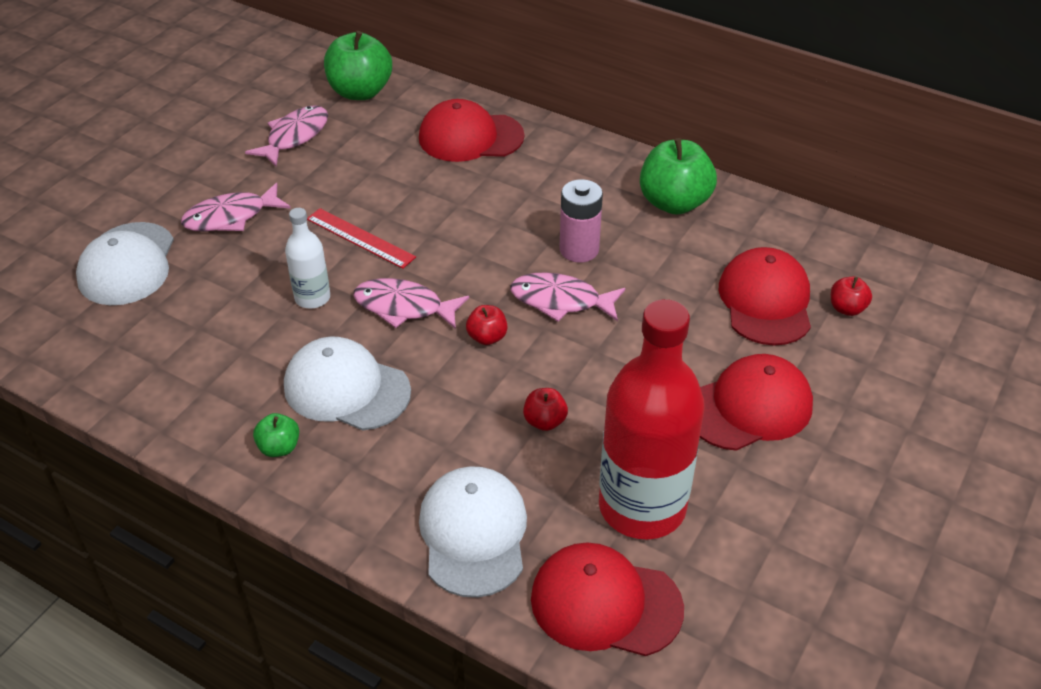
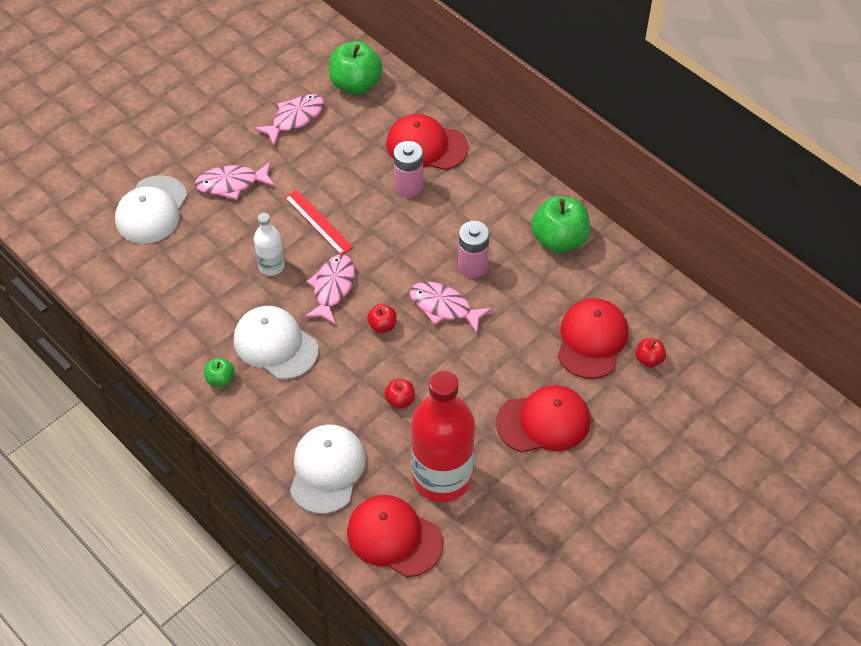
camera: 15 degrees right, 10 degrees up
(404, 307) = (332, 288): pink fish -> pink fish turned 75 degrees clockwise
(464, 181) = (408, 187): none -> pink battery

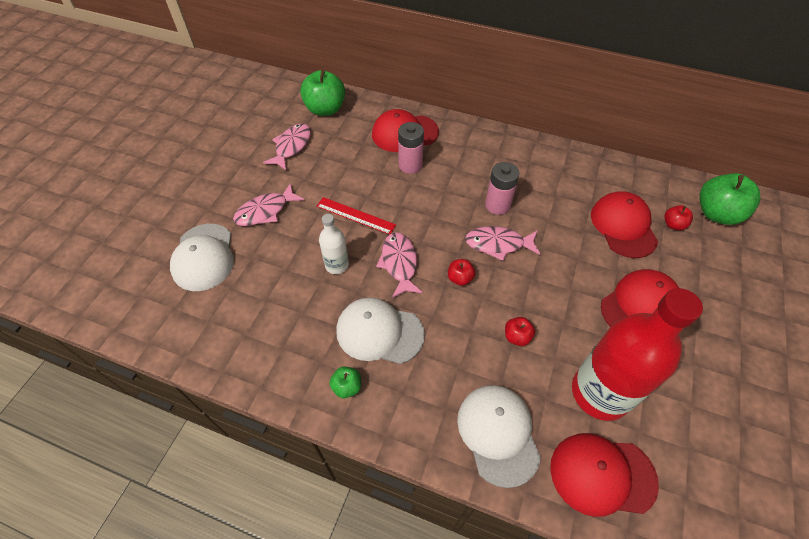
camera: 25 degrees left, 0 degrees up
(559, 239) = (545, 164): green apple -> green apple (716, 214)

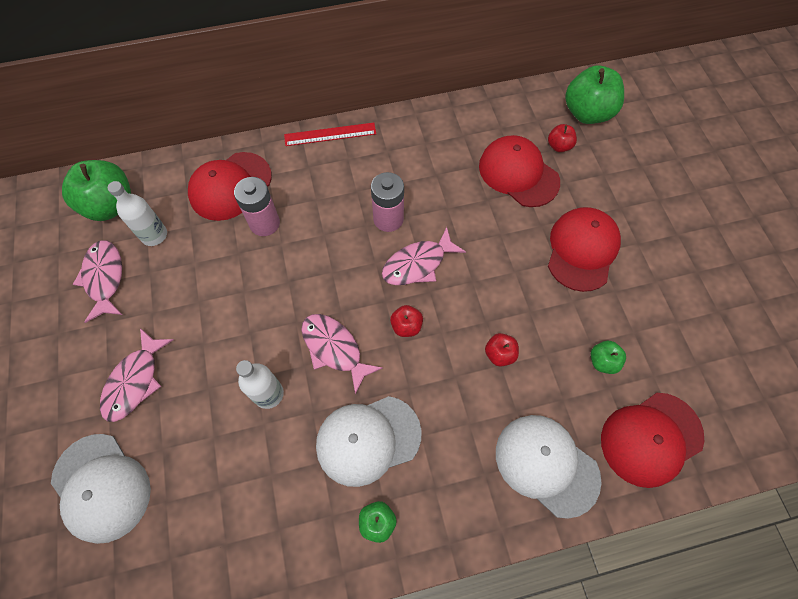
camera: 35 degrees left, 10 degrees up
(337, 138) = (154, 235): none -> white bottle
(355, 215) = (247, 321): red ruler -> red ruler (330, 134)
(600, 393) = (602, 361): red bottle -> green apple

